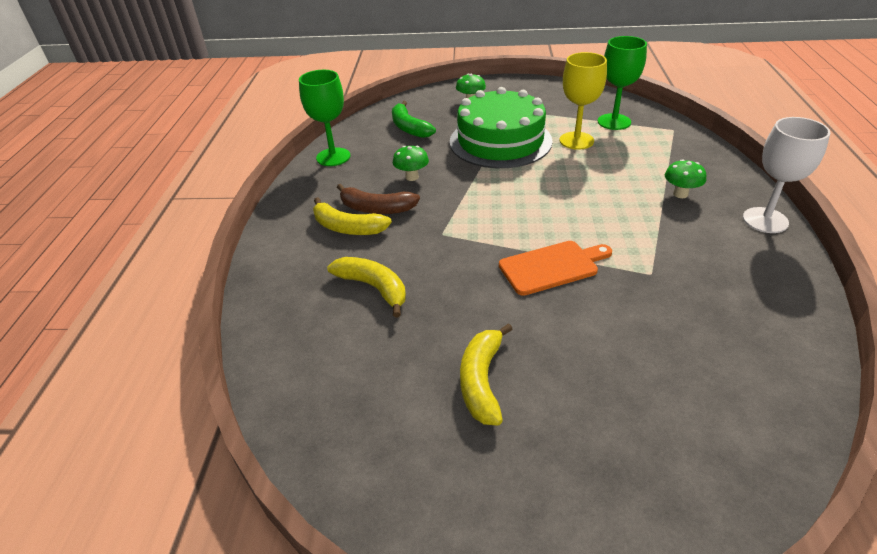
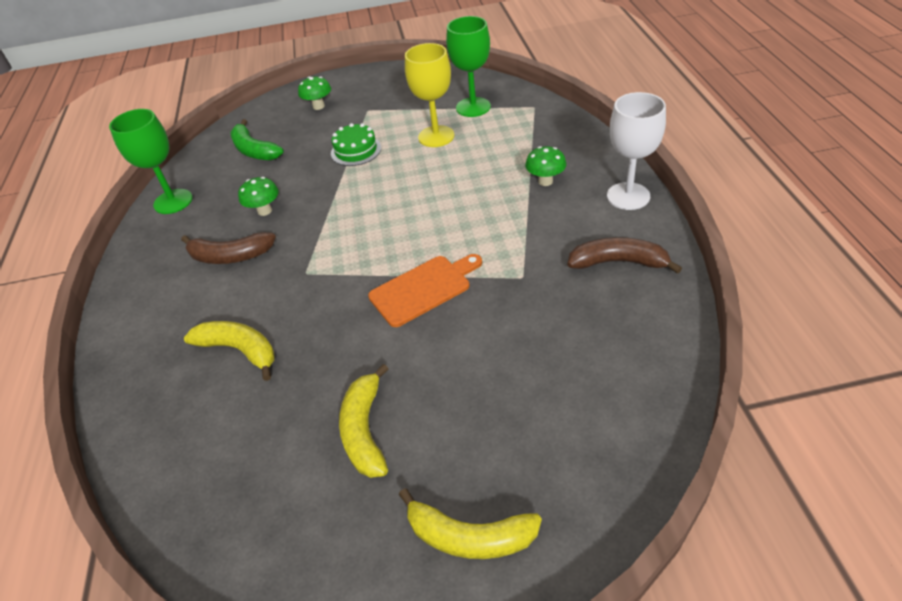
camera: 10 degrees left, 5 degrees up
(347, 228) = (201, 285): yellow banana -> yellow banana (469, 537)
(500, 141) = (356, 150): green cake -> green cake, size x0.46
(752, 277) = (618, 262): none -> brown banana

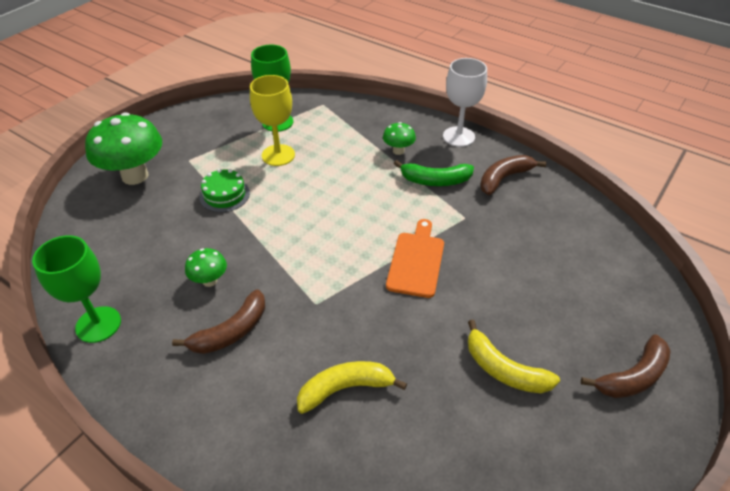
camera: 50 degrees left, 0 degrees up
(254, 150) = (122, 240): green banana -> green banana (435, 181)
(318, 106) = (135, 176): green mushroom -> green mushroom, size x2.08
(469, 537) = (633, 376): yellow banana -> brown banana

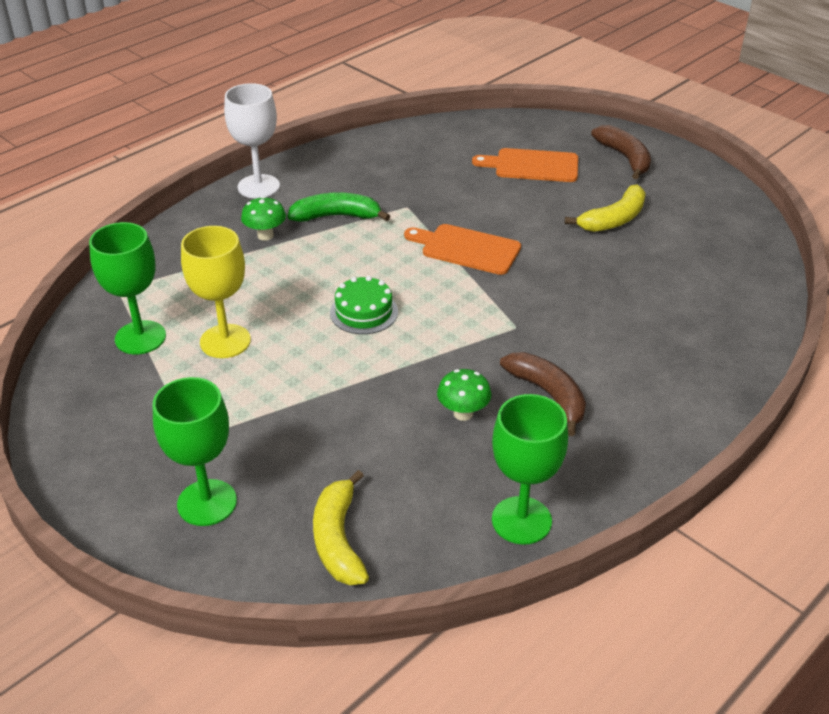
camera: 80 degrees left, 5 degrees down
(135, 176) = (207, 502): green mushroom -> green goblet
(224, 195) = (296, 398): green cake -> green cake (364, 312)
(345, 388) = (630, 316): yellow banana -> yellow banana (338, 540)
(435, 181) = (336, 216): green banana -> green banana turned 105 degrees counterclockwise
(504, 178) = (351, 170): brown banana -> none
(572, 295) = (532, 166): none -> orange cutting board

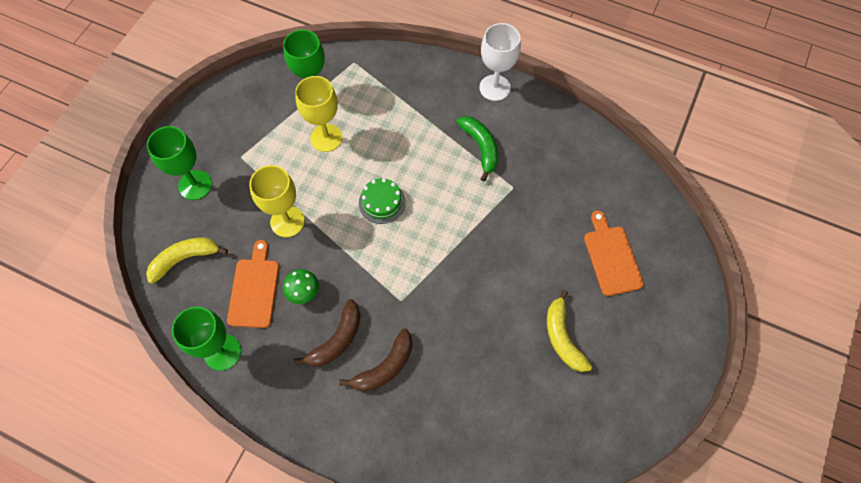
camera: 70 degrees right, 25 degrees up
(265, 235) = (440, 115): green mushroom -> none
(339, 408) = (287, 221): none -> yellow goblet
(467, 249) = (478, 243): orange cutting board -> orange cutting board (254, 289)
(614, 219) = (562, 337): yellow banana -> yellow banana turned 45 degrees clockwise
(625, 158) = (661, 326): brown banana -> brown banana (385, 367)

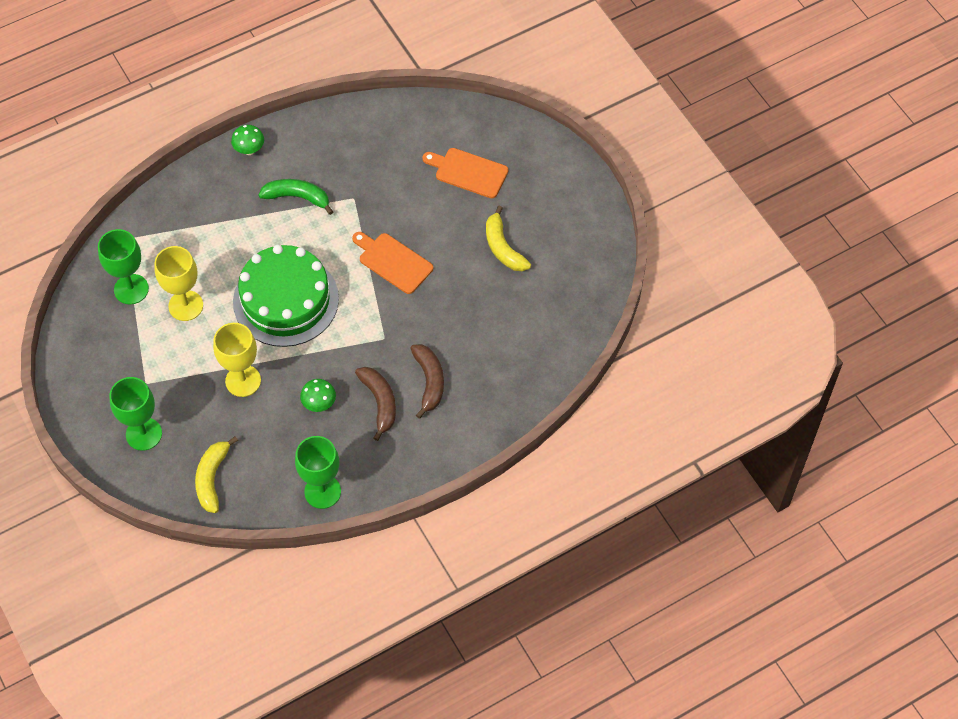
camera: 55 degrees left, 5 degrees down
(254, 289) = (285, 439): orange cutting board -> orange cutting board (393, 262)
(382, 202) = (286, 300): green cake -> green cake, size x2.18
(494, 88) = (249, 150): white goblet -> green mushroom
(562, 337) = (503, 248): yellow banana -> yellow banana turned 45 degrees clockwise

